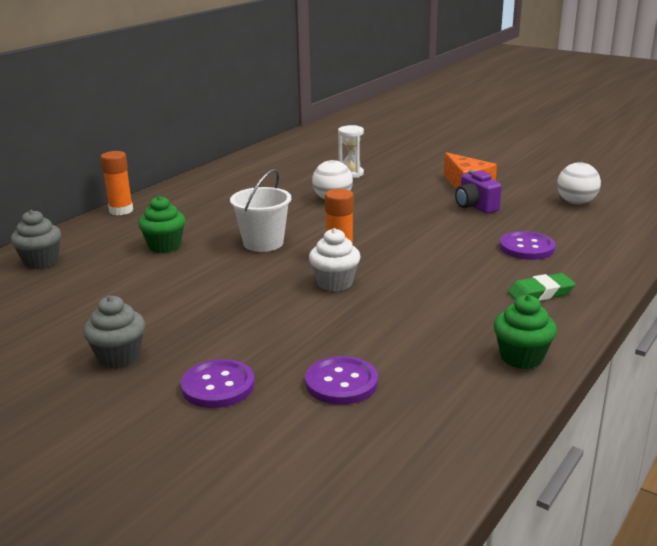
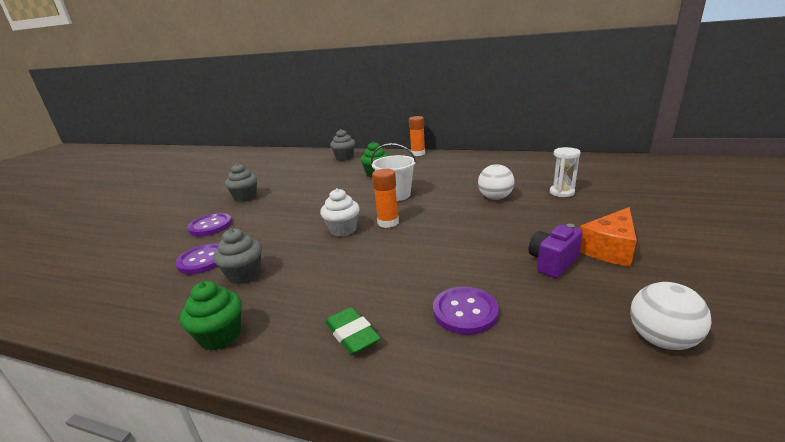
camera: 75 degrees right, 0 degrees up
(404, 348) = (244, 275): none -> grey cupcake

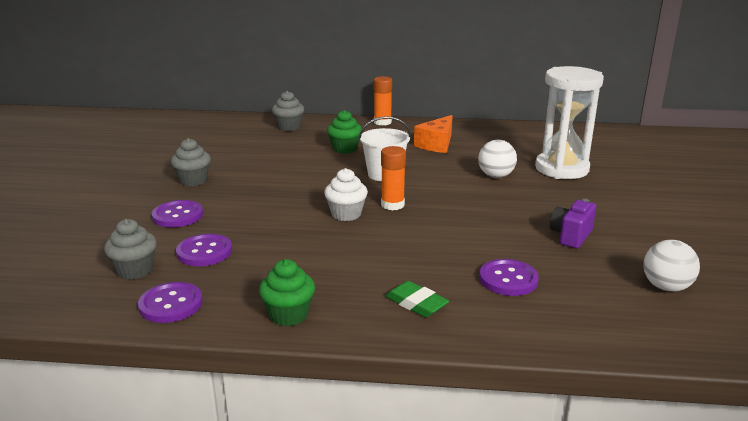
camera: 15 degrees left, 0 degrees up
(132, 313) = (171, 304): none -> purple button
(244, 275) = (267, 263): grey cupcake -> grey cupcake (135, 270)
(561, 192) = (561, 169): white hourglass -> white hourglass, size x2.12
(609, 249) = (617, 222): orange cheese -> orange cheese (436, 144)

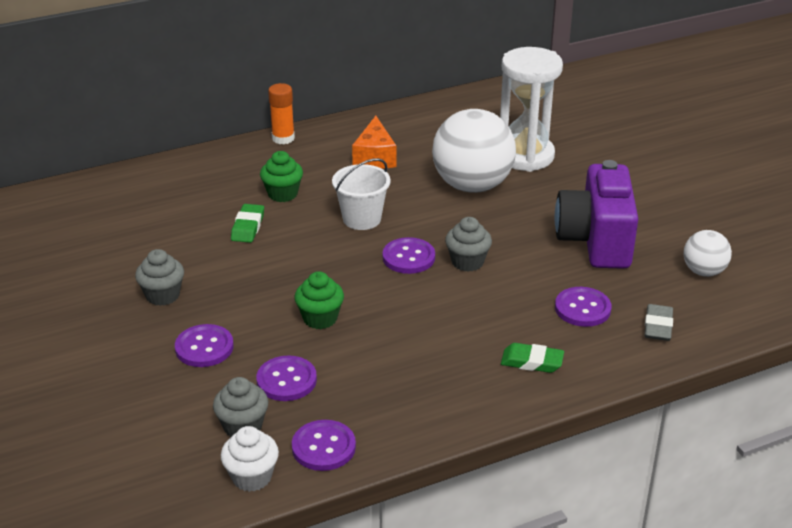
camera: 30 degrees left, 10 degrees up
(288, 315) = (439, 415): green cupcake -> green cupcake (320, 318)
(289, 127) = (181, 178): grey cupcake -> grey cupcake (467, 262)
(298, 160) = (248, 227): none -> green eraser
(346, 214) = (375, 285): white cupcake -> white cupcake (252, 477)
(392, 205) = (408, 257): orange glue stick -> purple button
(496, 176) = (472, 185): white ball -> white ball, size x1.96
(570, 236) = (595, 241): purple camera -> purple camera, size x2.04
(573, 316) = (658, 326): none -> grey eraser

